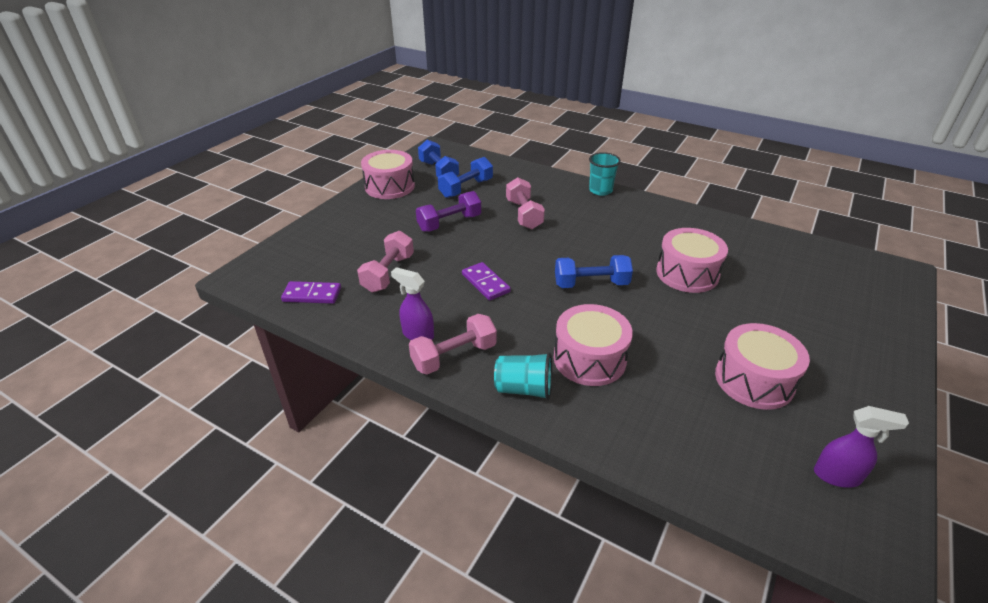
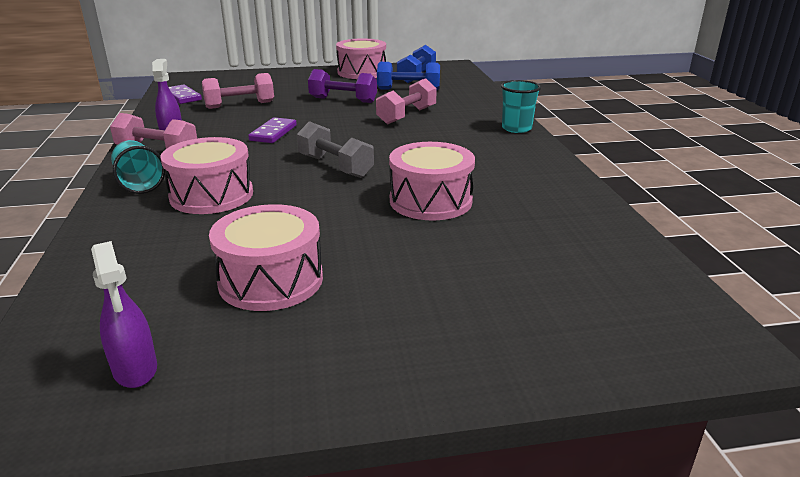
camera: 50 degrees right, 10 degrees down
(591, 284) = (335, 166): blue dumbbell -> grey dumbbell

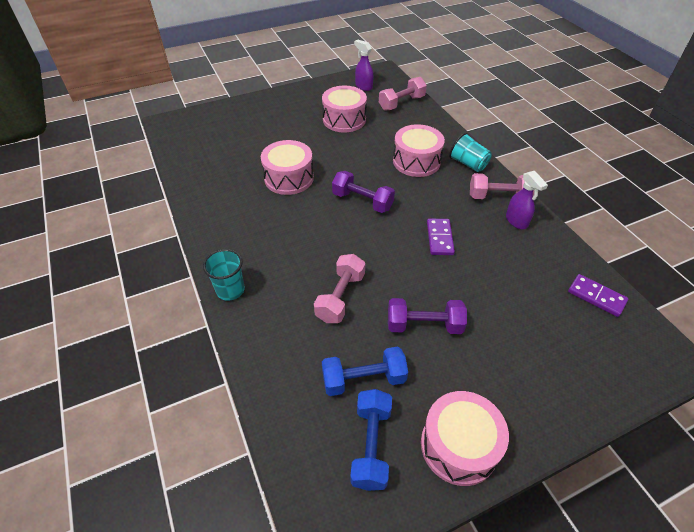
camera: 165 degrees right, 20 degrees up
(240, 105) = (518, 288): pink dumbbell -> pink dumbbell (401, 103)
(335, 166) = (362, 201): grey dumbbell -> purple dumbbell

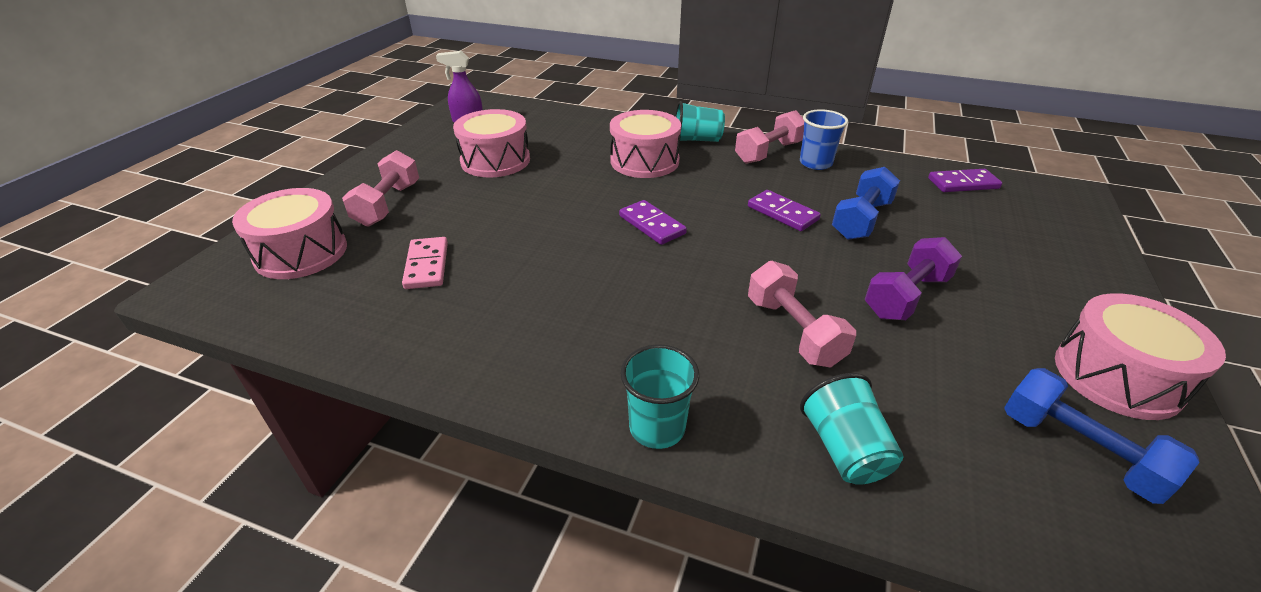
camera: 45 degrees left, 10 degrees down
(247, 162) = (427, 265): none -> pink domino
(279, 355) = (844, 449): none -> turquoise cup
(289, 178) = (521, 251): pink drum -> pink drum (301, 252)
(362, 201) = (652, 225): purple dumbbell -> purple domino
(363, 379) = (957, 392): blue dumbbell -> blue dumbbell (861, 220)
(401, 103) = (540, 119): pink dumbbell -> pink dumbbell (388, 204)
(516, 221) = (815, 163): purple spray bottle -> blue cup

